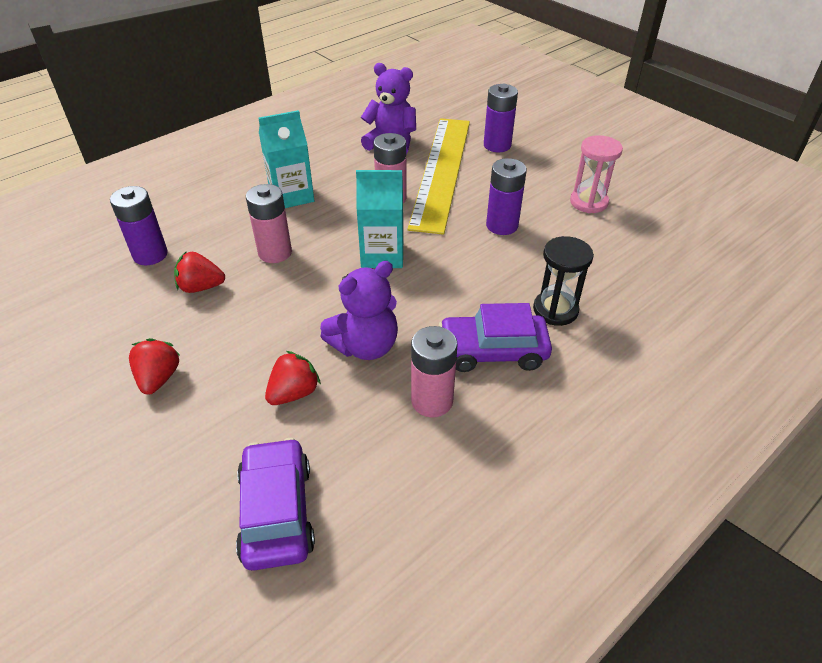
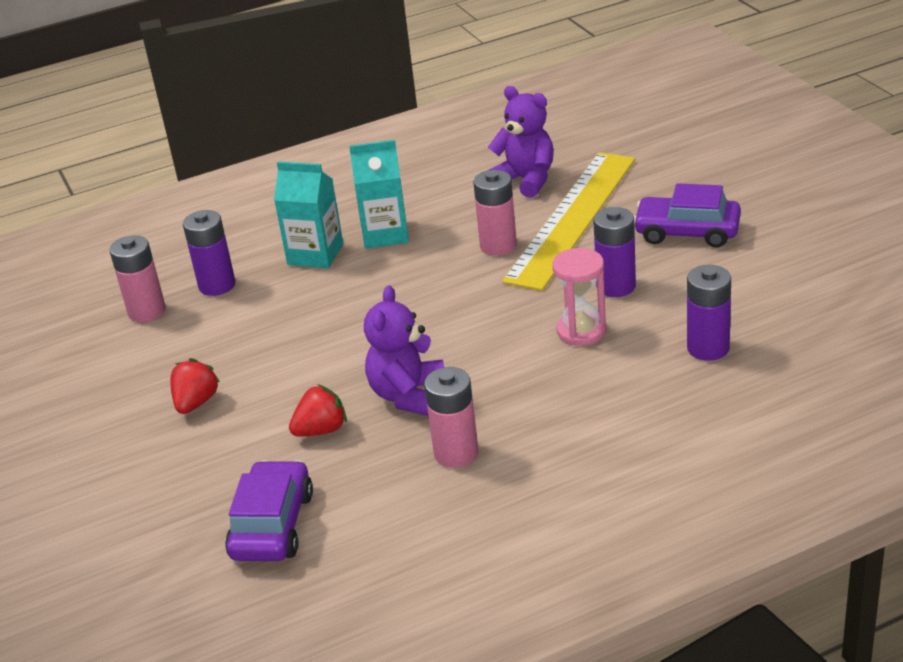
camera: 20 degrees right, 10 degrees down
(201, 287) = (259, 322): red strawberry -> none
(275, 252) = (347, 294): pink battery -> pink battery (147, 311)
(365, 346) = (408, 395): purple teddy bear -> purple teddy bear turned 120 degrees clockwise
(382, 255) = (463, 307): turquoise carton -> turquoise carton (315, 254)
(493, 351) = (542, 415): purple car -> purple car (687, 232)
(497, 145) = (657, 191): purple battery -> purple battery (708, 348)
(555, 310) = (632, 382): black hourglass -> none
(588, 202) = (738, 268): pink hourglass -> pink hourglass (581, 331)

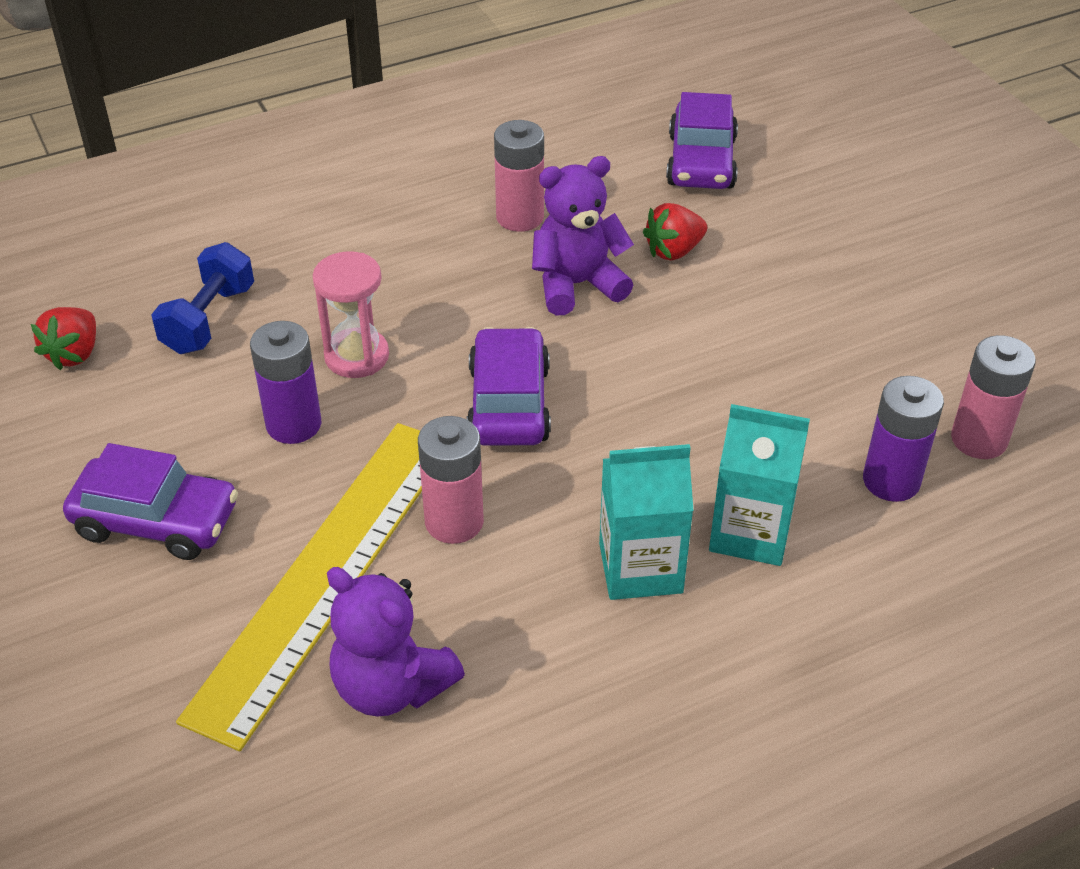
camera: 175 degrees right, 10 degrees up
(196, 402) = (838, 293): red strawberry -> red strawberry (74, 354)
(408, 395) = (577, 285): purple teddy bear -> purple teddy bear turned 120 degrees counterclockwise
(464, 309) = (509, 403): none -> purple car
(708, 348) = (209, 319): purple battery -> blue dumbbell

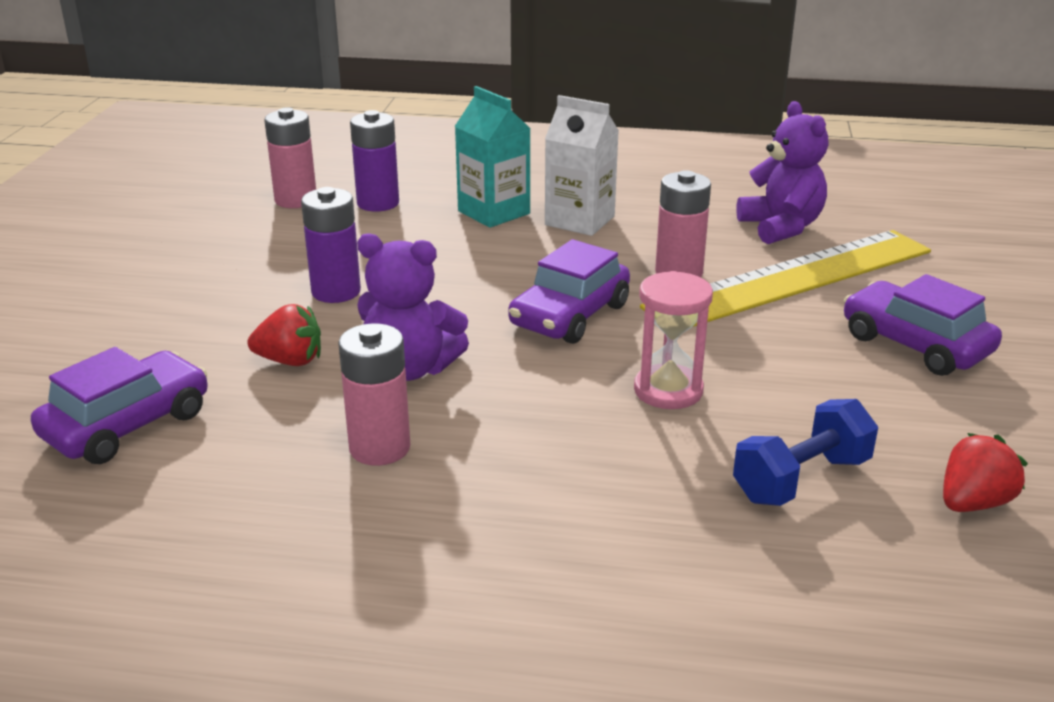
camera: 145 degrees left, 15 degrees down
(293, 424) = (762, 363): purple battery -> purple battery (336, 292)
(640, 568) = (579, 221): turquoise carton -> white carton

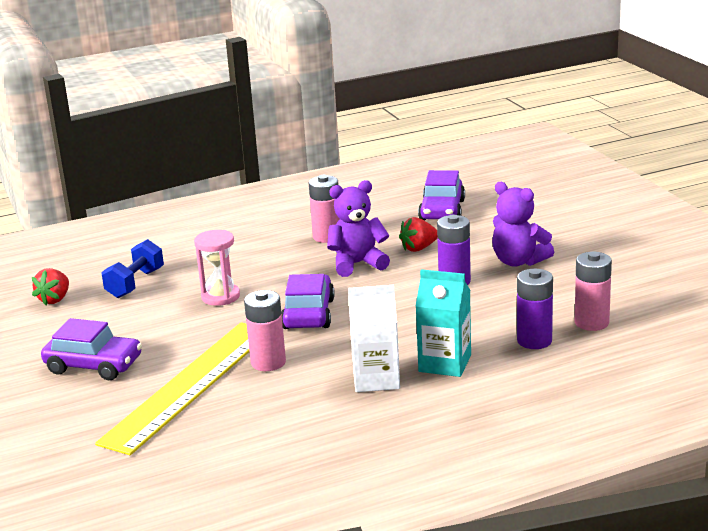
camera: 150 degrees right, 5 degrees down
(781, 227) = (221, 428): purple teddy bear -> purple teddy bear (518, 261)

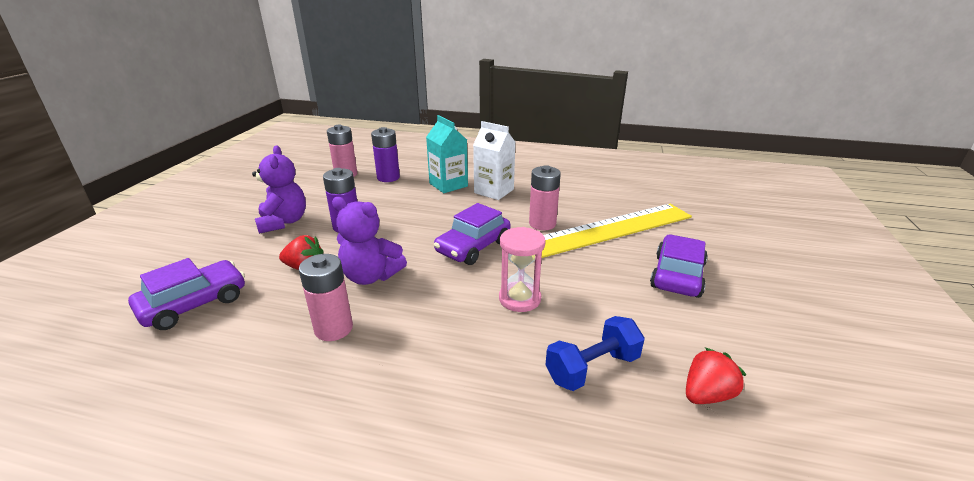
camera: 145 degrees left, 5 degrees up
(94, 365) = (677, 275): purple car -> purple car turned 60 degrees clockwise

